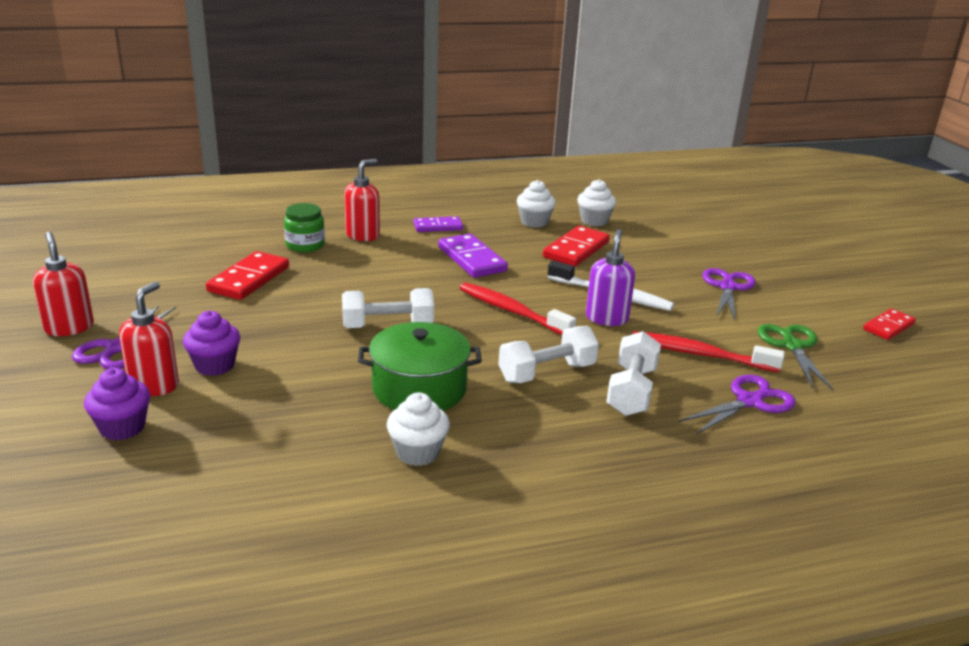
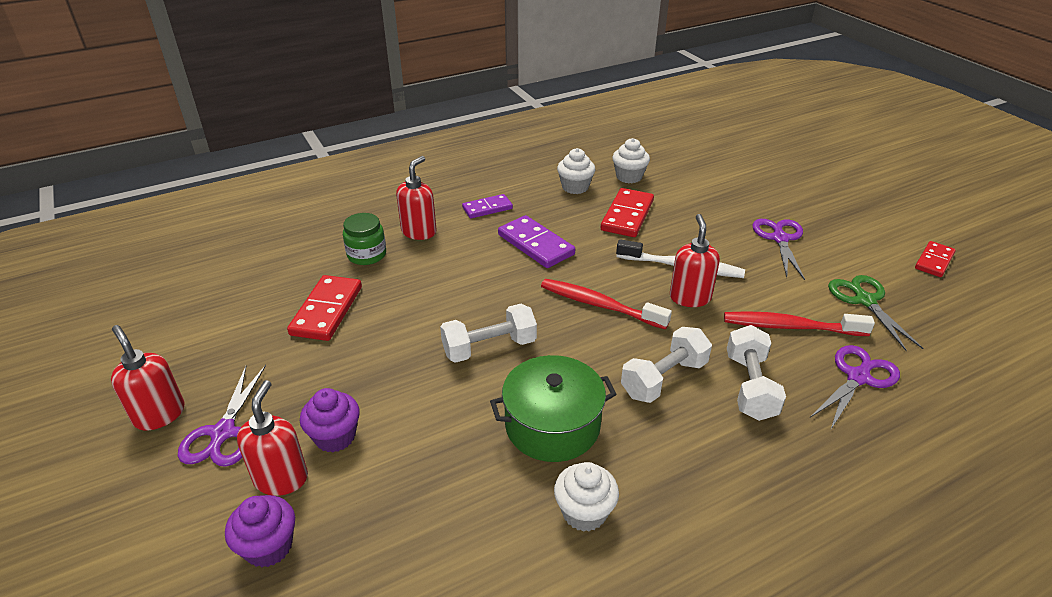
camera: 10 degrees left, 10 degrees up
(606, 318) = (690, 297): purple soap dispenser -> red soap dispenser

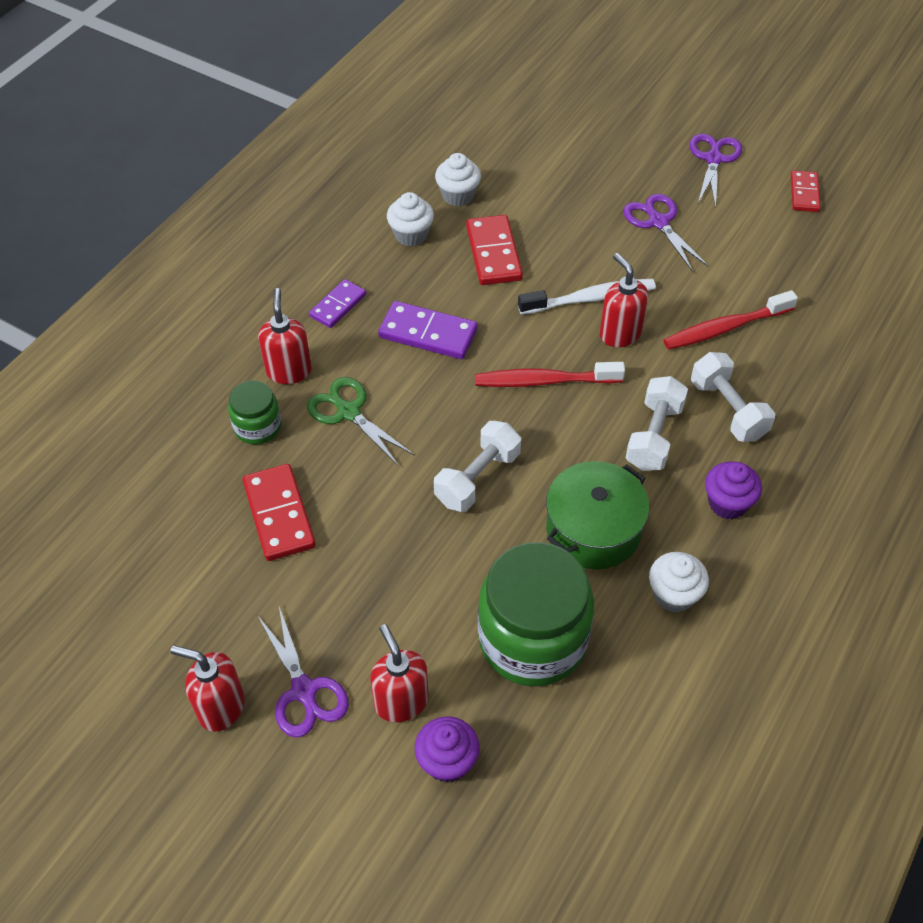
camera: 30 degrees left, 15 degrees up
(335, 436) = (413, 639): purple cupcake -> purple cupcake (727, 503)
(427, 485) = (532, 639): none -> green jar
(858, 377) = (806, 358): purple scissors -> purple scissors (713, 159)
(864, 300) = (770, 268): green scissors -> green scissors (348, 412)

